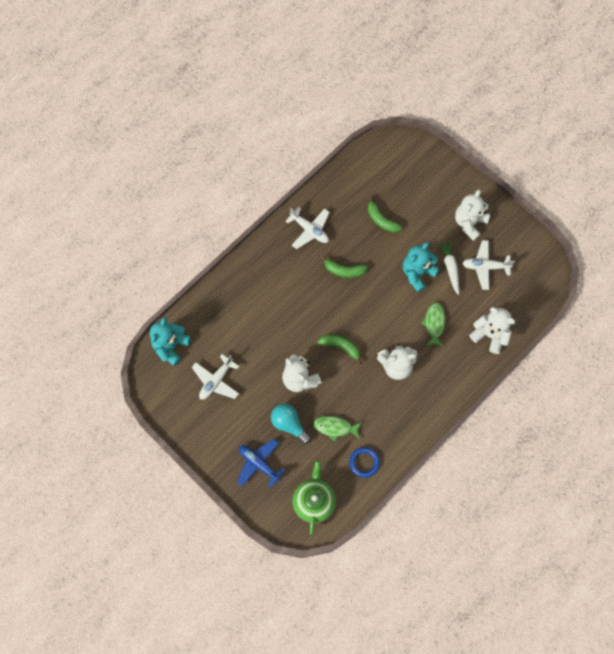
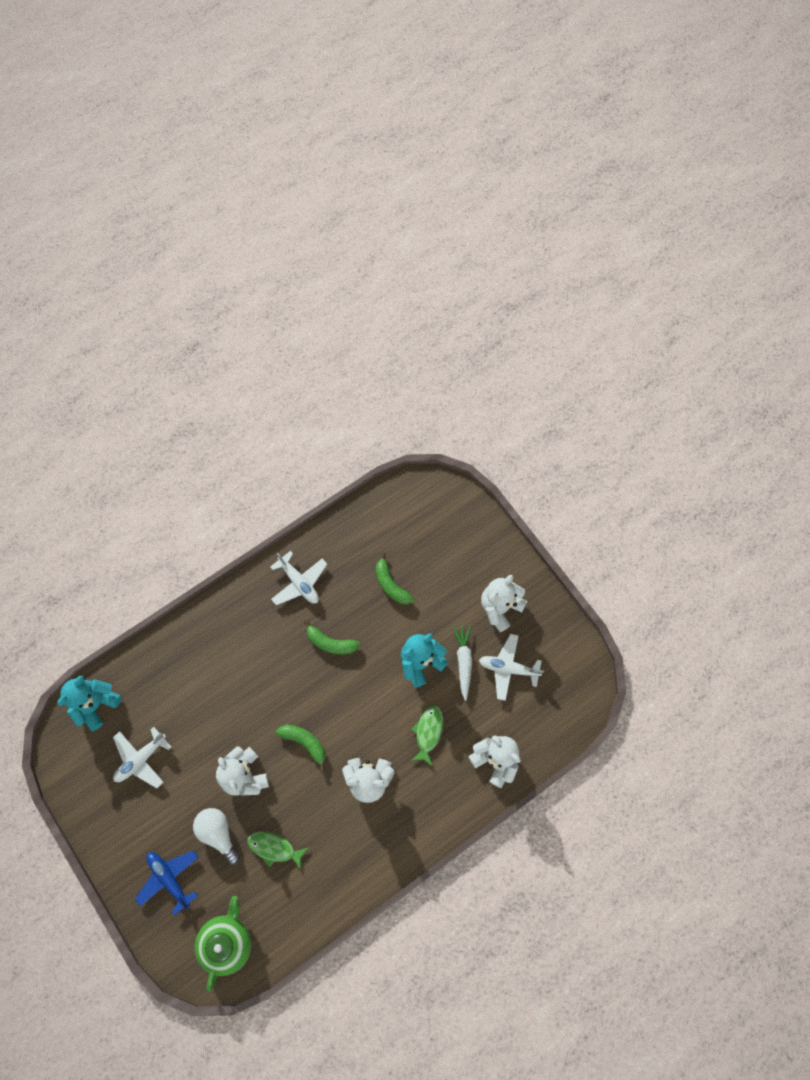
camera: 10 degrees right, 0 degrees up
(289, 424) = (218, 833): turquoise light bulb -> white light bulb
(364, 462) = (301, 902): blue ring -> none

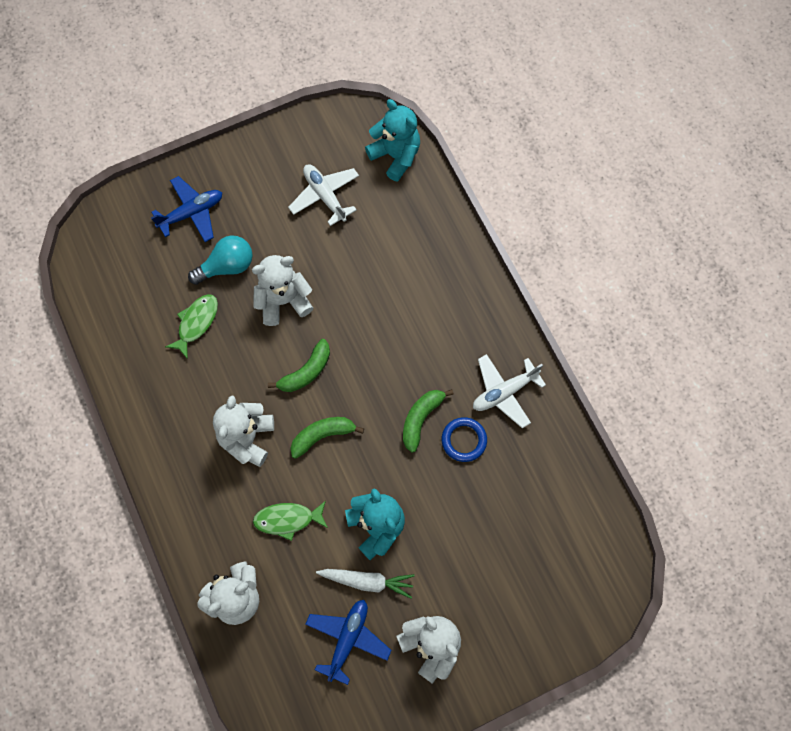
camera: 100 degrees right, 0 degrees up
(218, 833) = (227, 266): white light bulb -> turquoise light bulb
(226, 942) = (113, 262): green teapot -> none
(342, 607) = (464, 440): none -> blue ring
(391, 584) = (484, 506): green banana -> green banana (322, 436)
(428, 732) = (287, 519): green fish -> green fish turned 150 degrees clockwise
(508, 668) = (348, 639): white plane -> blue plane

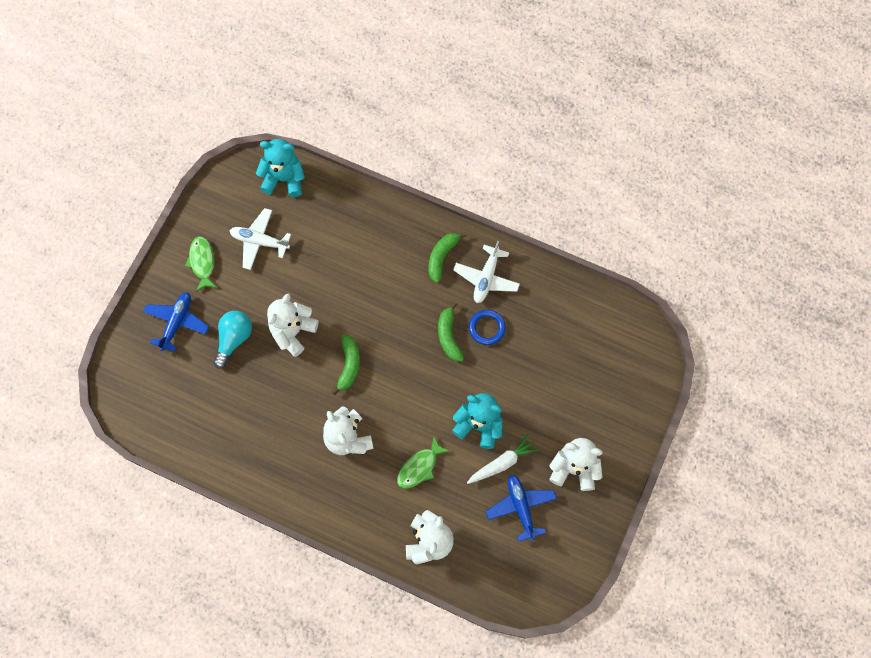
camera: 40 degrees left, 0 degrees up
(196, 323) = (247, 392): green fish -> green fish (202, 262)
(322, 436) = (395, 397): green banana -> green banana (442, 257)

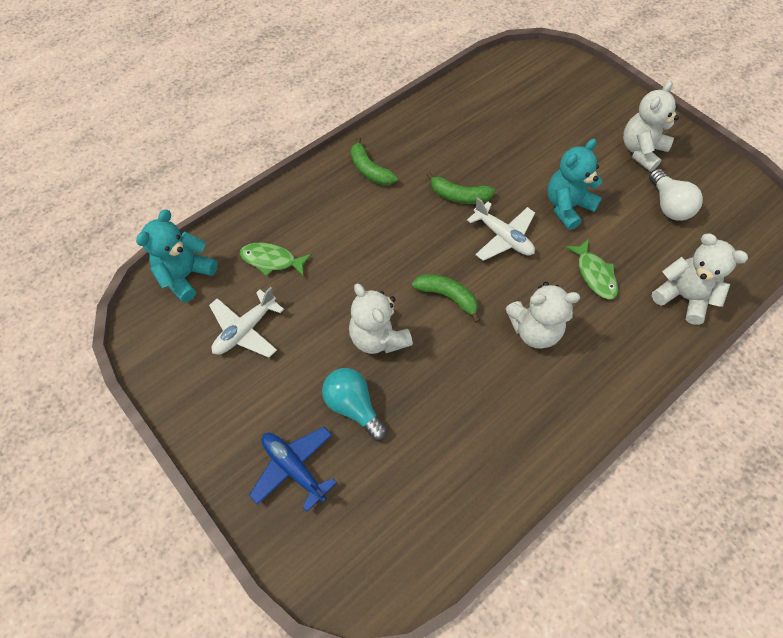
camera: 65 degrees left, 10 degrees down
(202, 262) = (231, 405): green fish -> green fish (272, 260)
(486, 278) = (413, 144): white plane -> white plane (503, 237)
(487, 328) = (466, 163): blue ring -> none
(502, 463) = (615, 203): white carrot -> none
(521, 507) = (668, 205): blue plane -> white light bulb

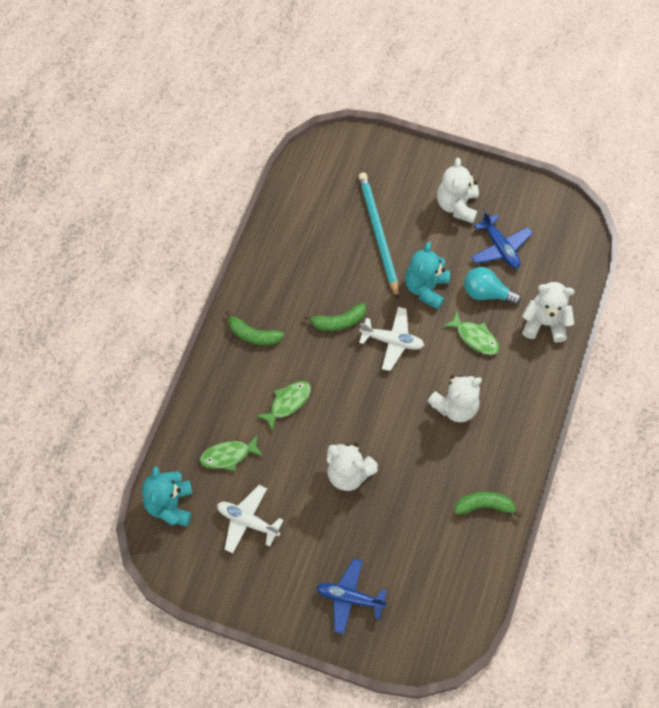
camera: 30 degrees left, 5 degrees up
(245, 330) = (247, 521): white plane -> white plane turned 105 degrees clockwise
(353, 406) = (363, 533): turquoise light bulb -> turquoise light bulb (486, 293)
(361, 242) = (288, 403): none -> green fish
(447, 296) = (379, 413): green banana -> green banana (484, 505)
(545, 142) = (378, 234): none -> turquoise pencil
(668, 205) = (500, 247): white light bulb -> blue plane

